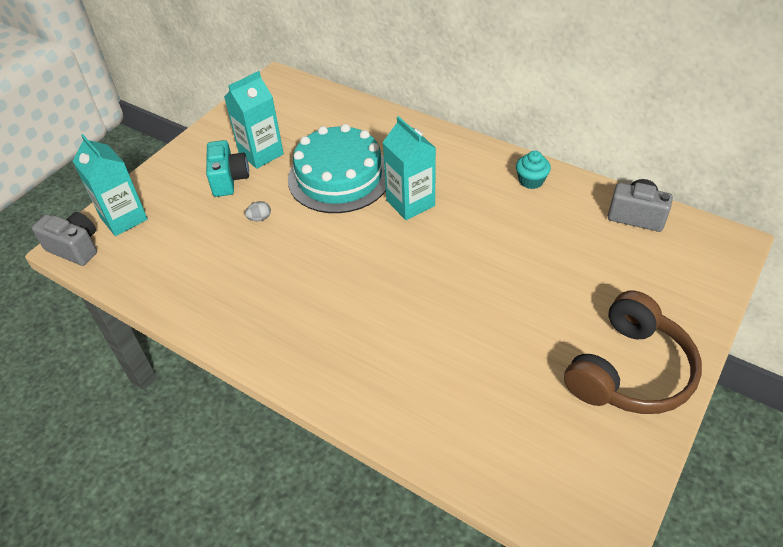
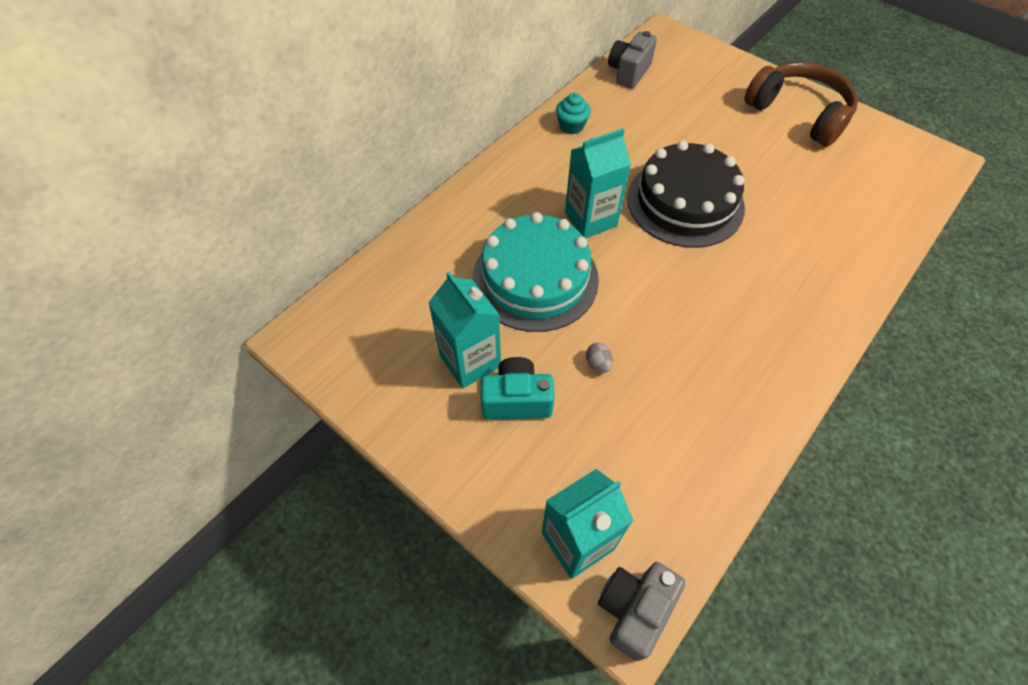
camera: 85 degrees left, 10 degrees up
(447, 266) = (685, 202): none -> black cake

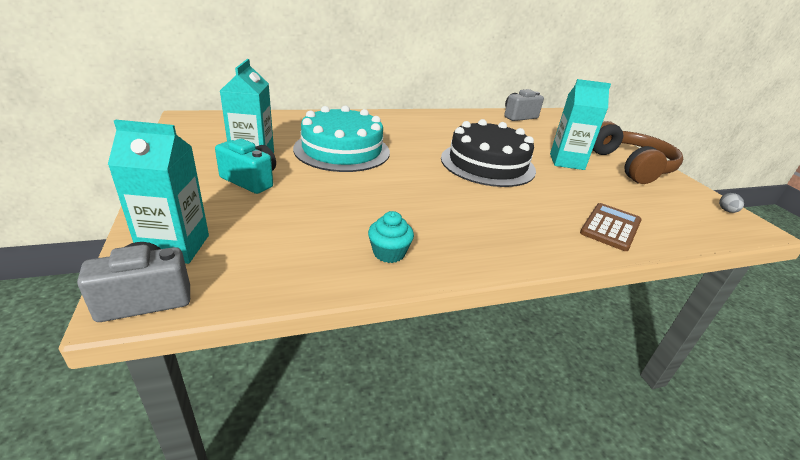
camera: 30 degrees right, 25 degrees down
(571, 126) = (452, 118): turquoise cupcake -> turquoise cupcake (389, 253)
(590, 219) = (412, 146): turquoise carton -> turquoise carton (566, 162)
(598, 364) = (324, 191): grey egg -> grey egg (726, 211)
(854, 240) = (610, 227): none -> brown calculator

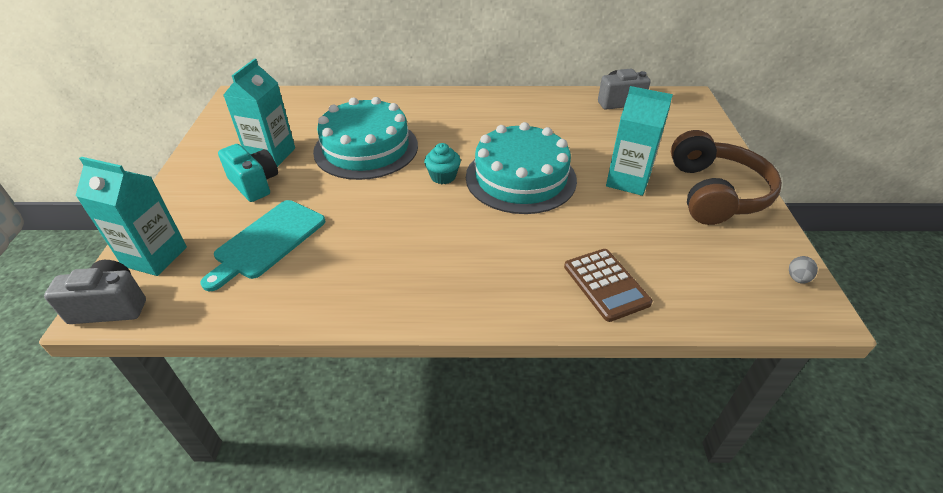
camera: 20 degrees right, 10 degrees up
(295, 223) = (267, 241): none -> turquoise cutting board
(389, 253) = (334, 287): turquoise cupcake -> turquoise cupcake (443, 176)
(487, 164) = (520, 178): black cake -> turquoise cake
(610, 227) = (606, 284): brown calculator -> brown calculator turned 105 degrees clockwise

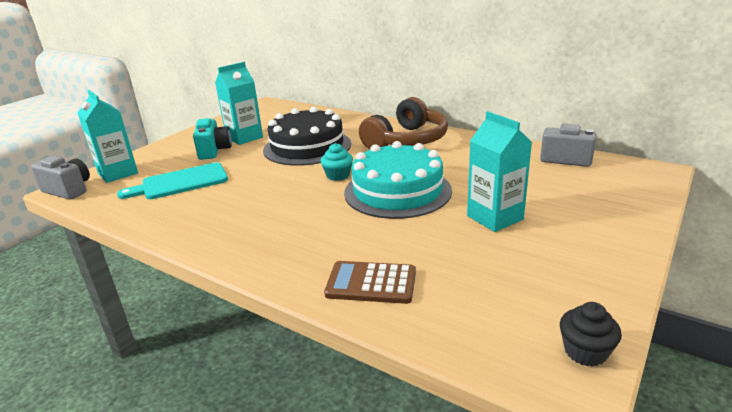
camera: 35 degrees right, 15 degrees down
(366, 148) = (307, 147): turquoise cake -> black cake
(606, 284) = (371, 283): brown calculator -> brown calculator turned 90 degrees clockwise
(715, 193) = (579, 251): brown headphones -> brown headphones (407, 140)
(797, 278) = (585, 351): grey egg -> black cupcake

